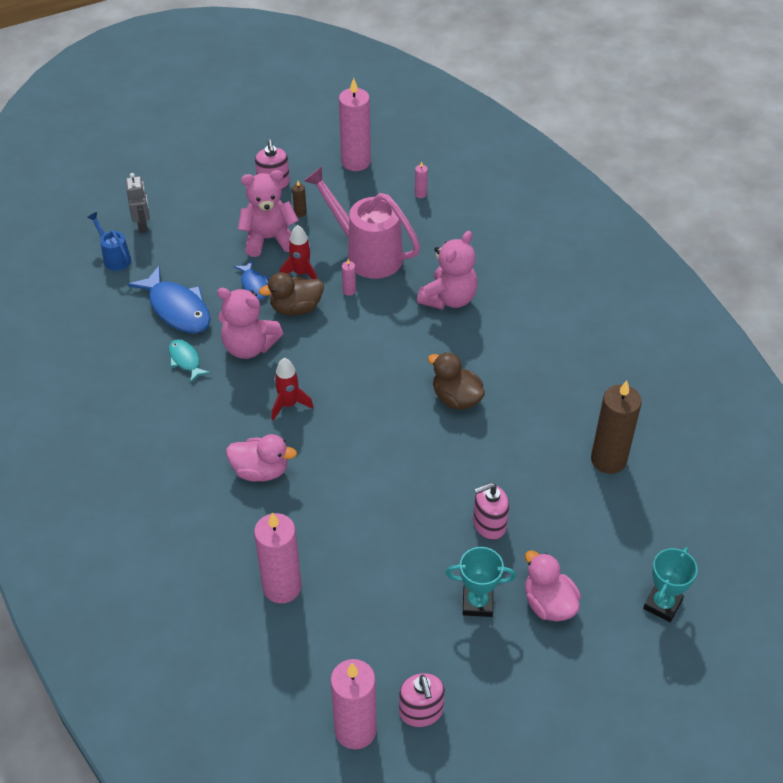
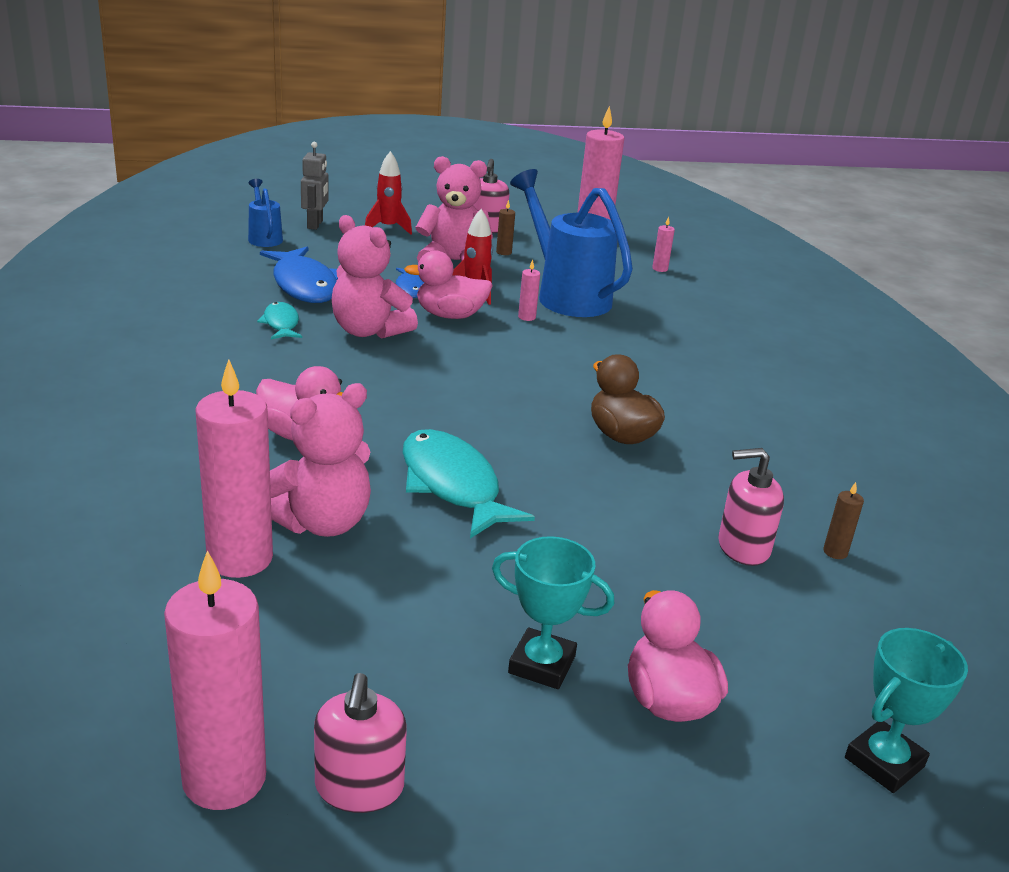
camera: 15 degrees right, 20 degrees down
(289, 404) = (384, 387): red rocket -> red rocket (388, 228)
(296, 308) = (450, 315): brown duck -> pink duck
(367, 254) = (567, 296): pink watering can -> blue watering can
(373, 482) = (452, 485): none -> turquoise fish
(449, 298) = (655, 350): pink teddy bear -> pink teddy bear (321, 522)
(489, 524) = (608, 574): pink soap dispenser -> pink soap dispenser (743, 547)
(608, 459) = (835, 552): brown candle -> brown candle, size x0.41

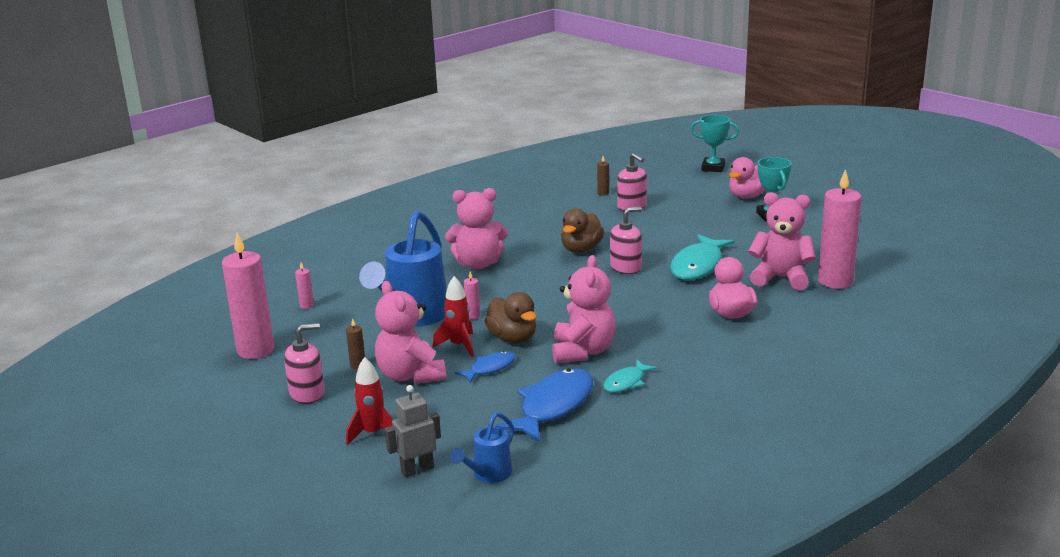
camera: 120 degrees left, 5 degrees down
(224, 779) = (915, 236): pink candle -> none
(359, 787) = (875, 220): pink soap dispenser -> pink soap dispenser (626, 267)
(450, 315) = (513, 338): pink duck -> brown duck
(658, 364) = (478, 264): none -> pink teddy bear

